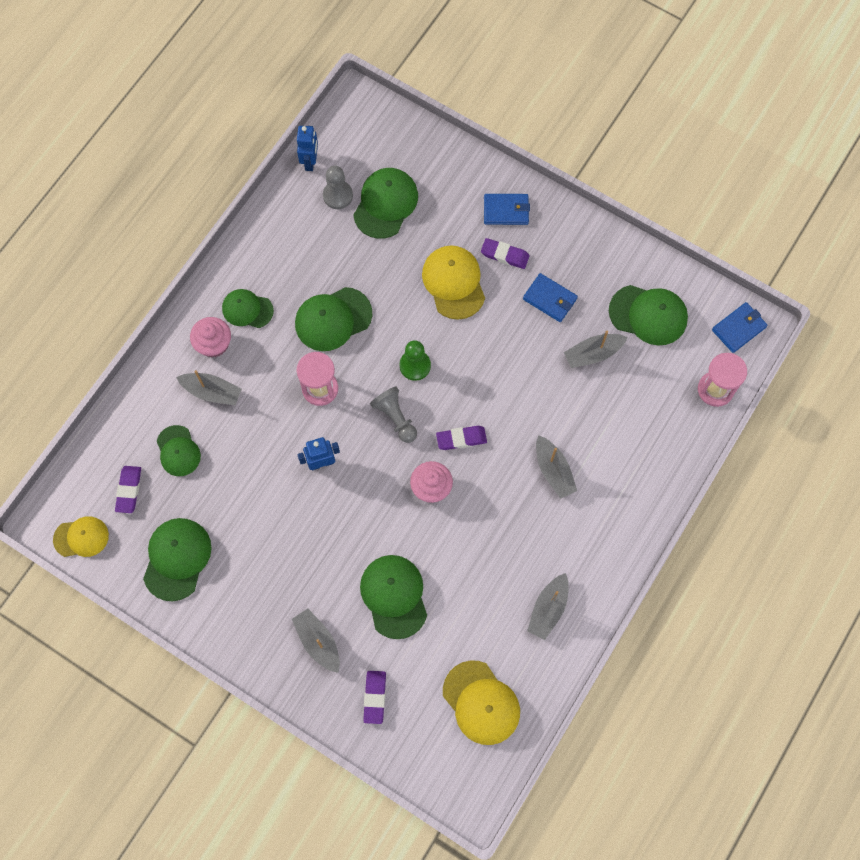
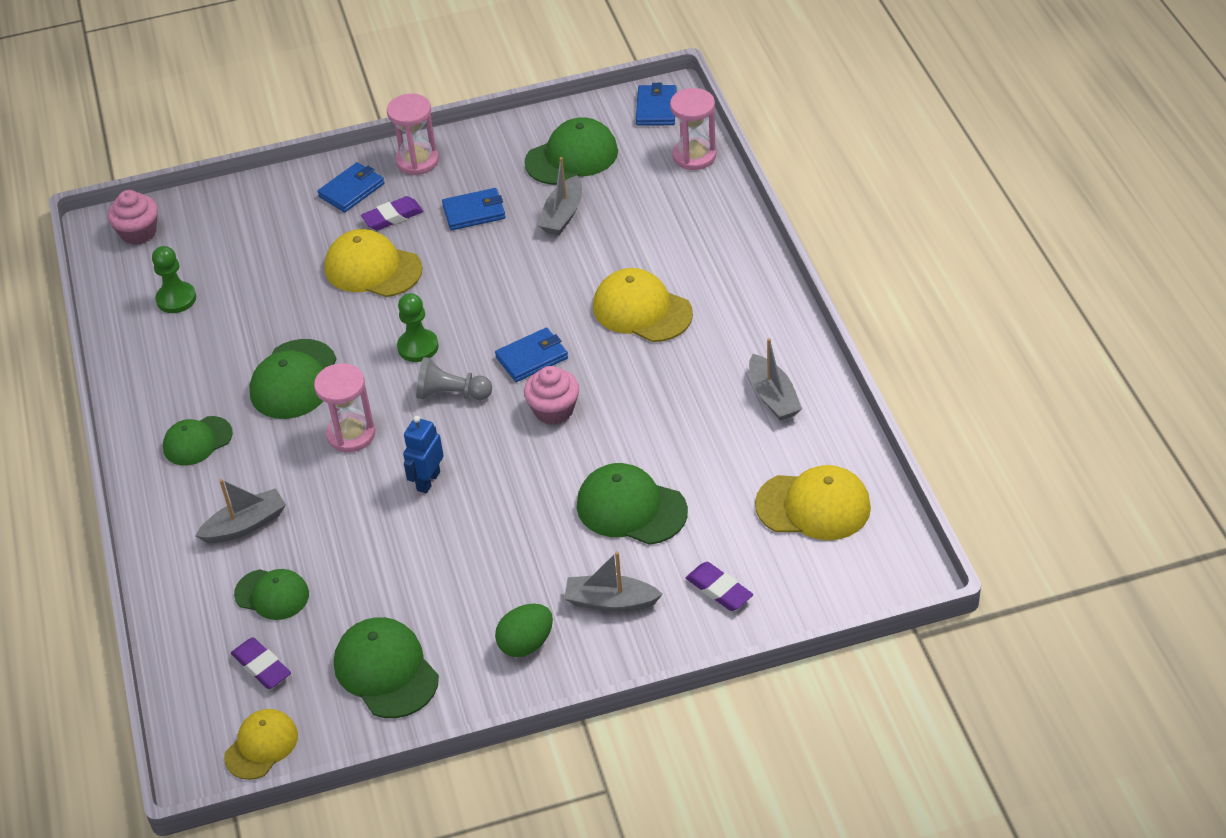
camera: 45 degrees left, 25 degrees down
(214, 344) = (197, 491): pink cupcake -> pink cupcake (138, 232)
(253, 619) = (526, 644): none -> green egg
(310, 161) = (114, 298): blue robot -> none
(338, 195) = (176, 299): grey pawn -> green pawn
(385, 204) = (232, 269): green cap -> none
(461, 439) = (532, 357): purple eraser -> blue wallet
(553, 471) = (642, 310): grey boat -> yellow cap
(564, 226) = (417, 161): none -> pink hourglass

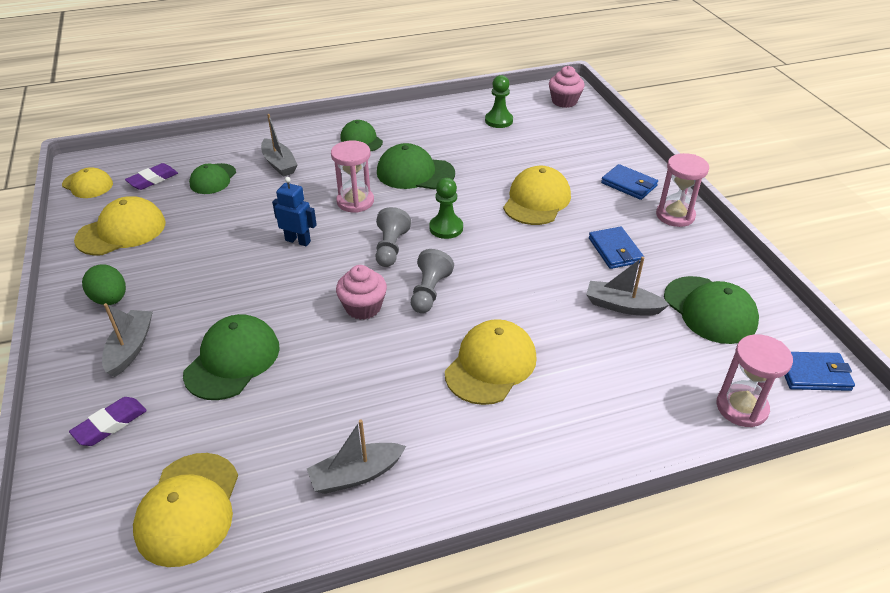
camera: 85 degrees right, 5 degrees down
(386, 670) = (121, 231): green cap -> yellow cap
(392, 217) = (600, 206): purple eraser -> none
(532, 357) = (429, 292): blue wallet -> grey pawn

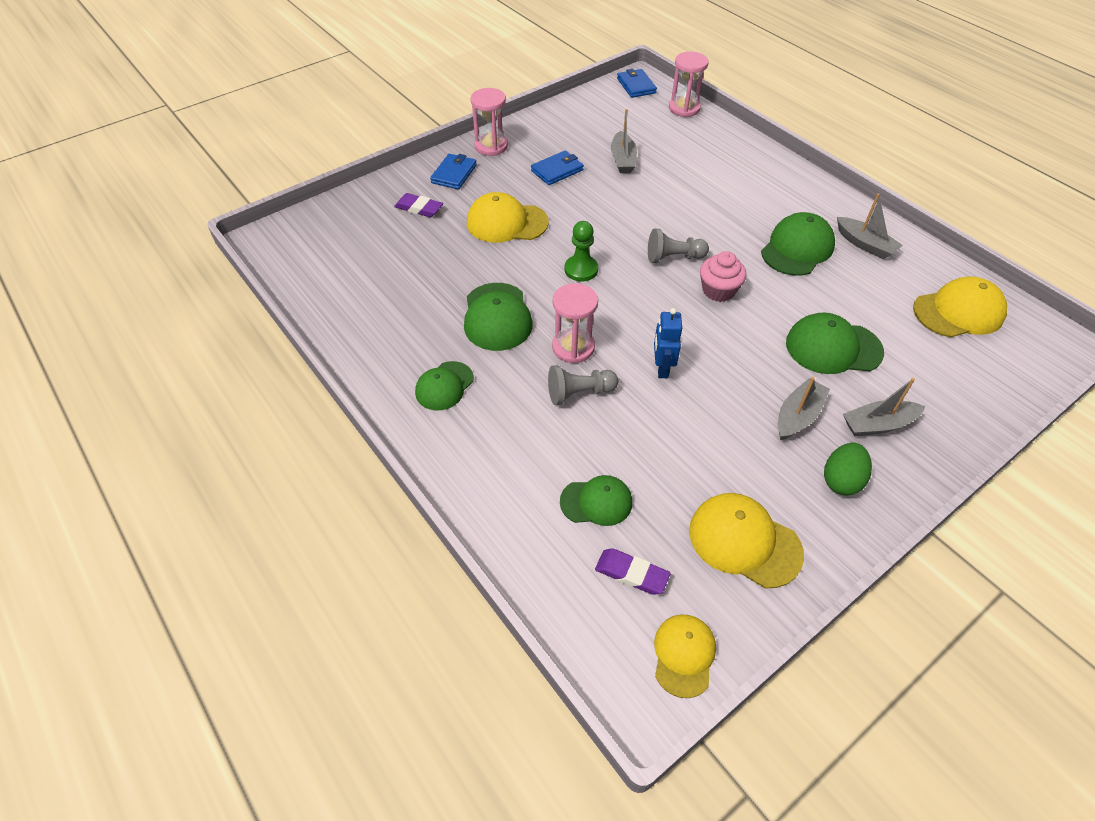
camera: 110 degrees left, 10 degrees up
(110, 424) = (948, 392): purple eraser -> purple eraser (419, 208)
(279, 164) = (532, 446): grey boat -> grey boat (798, 416)
(390, 248) = (632, 297): grey pawn -> grey pawn (579, 393)
(490, 365) = (727, 208): yellow cap -> none
(498, 120) = (358, 278): green pawn -> none
(564, 101) = (296, 236): pink cupcake -> none
(710, 310) = (601, 124): green cap -> green cap (797, 248)

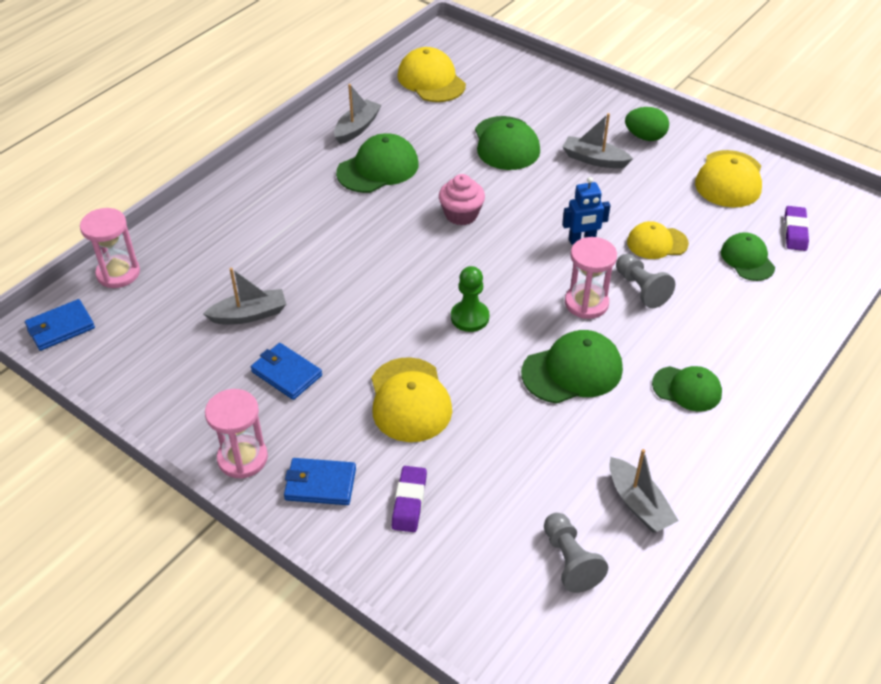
camera: 105 degrees left, 5 degrees down
(673, 257) = (423, 250): grey pawn -> grey pawn (570, 561)
(684, 655) = (835, 200): yellow cap -> yellow cap (657, 243)
(797, 248) = (378, 168): green cap -> green cap turned 120 degrees clockwise
(878, 424) = (580, 120): grey boat -> grey boat (638, 504)

